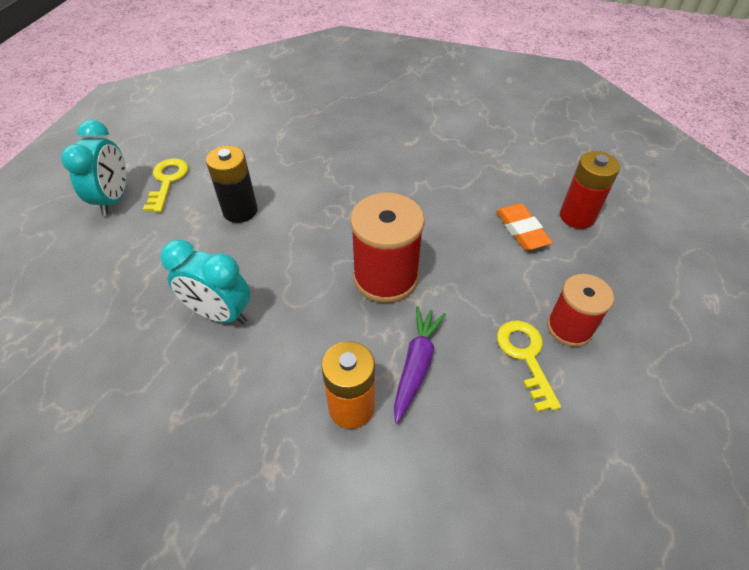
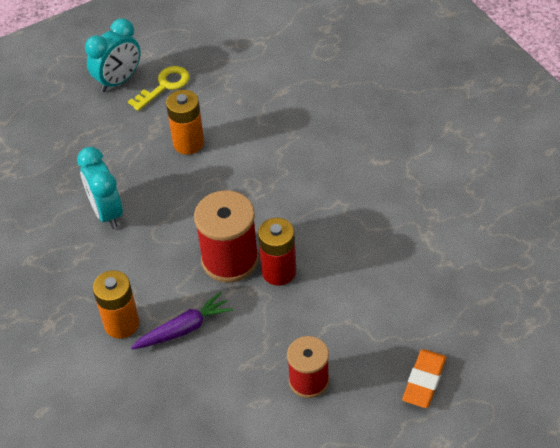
camera: 45 degrees right, 0 degrees up
(240, 211) = (188, 143): black battery -> orange battery
(521, 230) = (368, 293): orange eraser -> orange eraser (424, 381)
(525, 357) = (256, 375): yellow key -> none
(577, 216) = (427, 313): red battery -> red battery (279, 271)

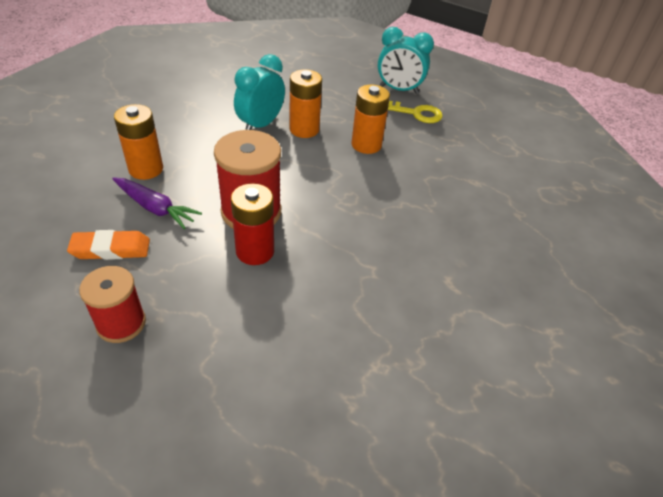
camera: 55 degrees right, 5 degrees down
(136, 180) = (304, 129): none -> orange battery
(424, 381) = (155, 443): orange eraser -> orange eraser (111, 249)

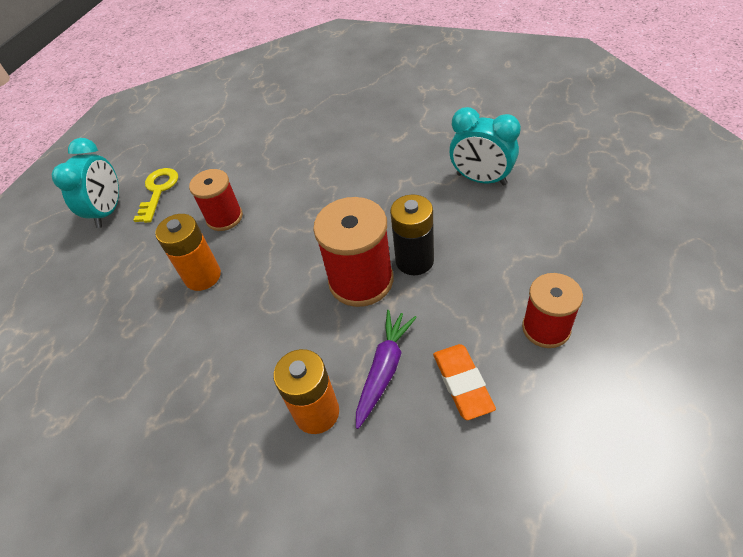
camera: 90 degrees left, 5 degrees up
(255, 251) = (414, 260): red battery -> black battery
(260, 125) = (198, 321): turquoise clock -> turquoise clock (481, 179)
(366, 145) = (224, 217): orange battery -> red spool

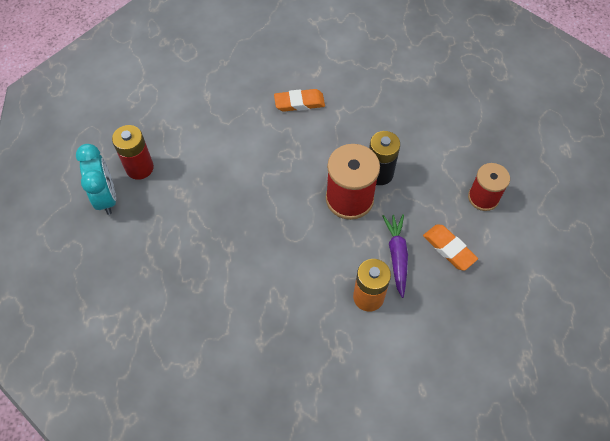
camera: 30 degrees left, 10 degrees up
(158, 191) = (139, 168): yellow key -> red battery
(202, 276) = (228, 229): orange battery -> none
(224, 217) = (214, 177): red spool -> none
(361, 163) = (299, 103): none -> orange eraser
(481, 179) = (396, 96): turquoise clock -> none

